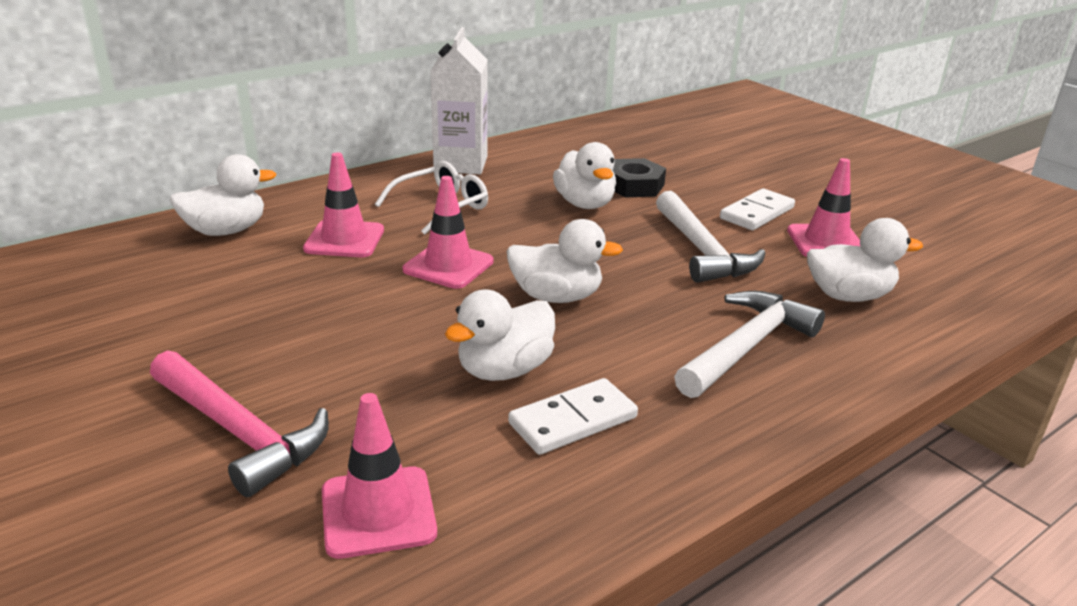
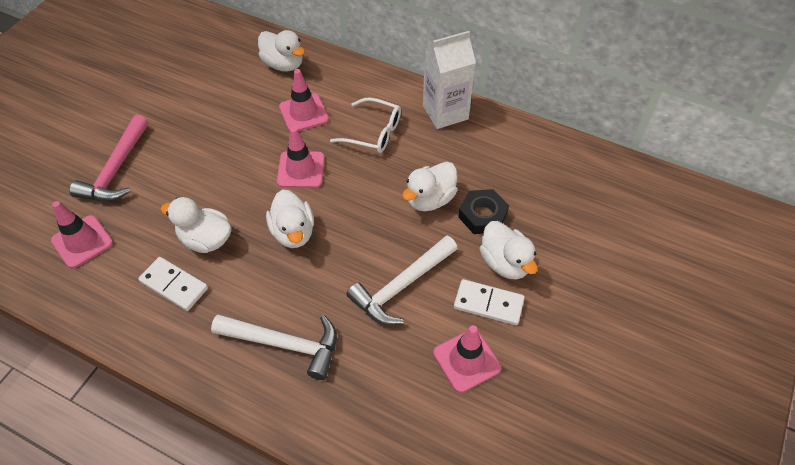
camera: 65 degrees right, 25 degrees up
(848, 296) = (386, 390): white duck -> white duck (505, 263)

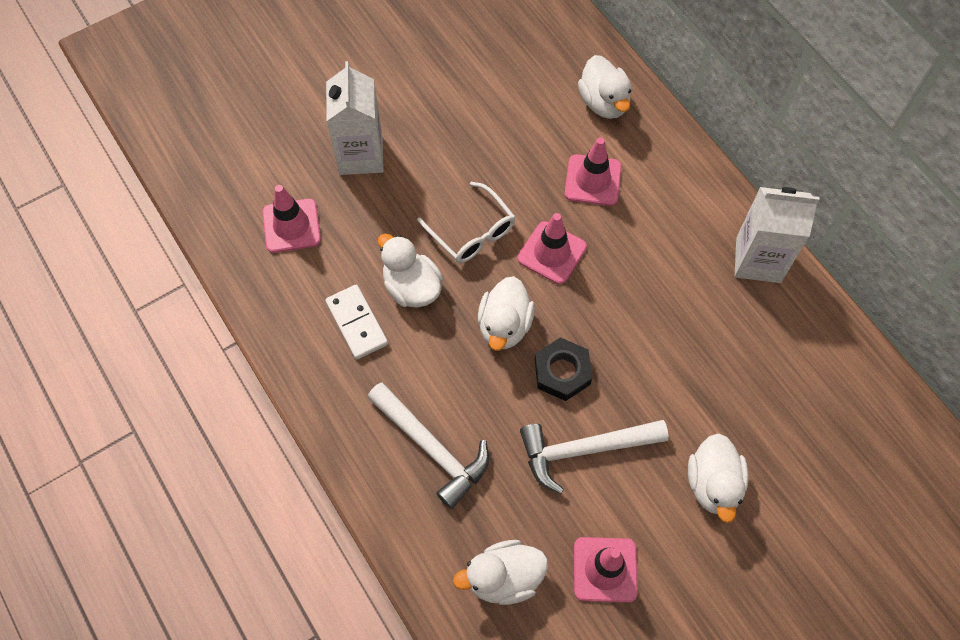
camera: 30 degrees right, 10 degrees up
(116, 169) = (361, 155): pink hammer -> white carton
(373, 132) = (658, 245): white glasses -> white glasses (472, 232)
(430, 199) = (674, 363): white duck -> white duck (504, 578)
(482, 215) = (722, 414): black nut -> black nut (562, 372)
(488, 304) = (665, 521): white domino -> none

